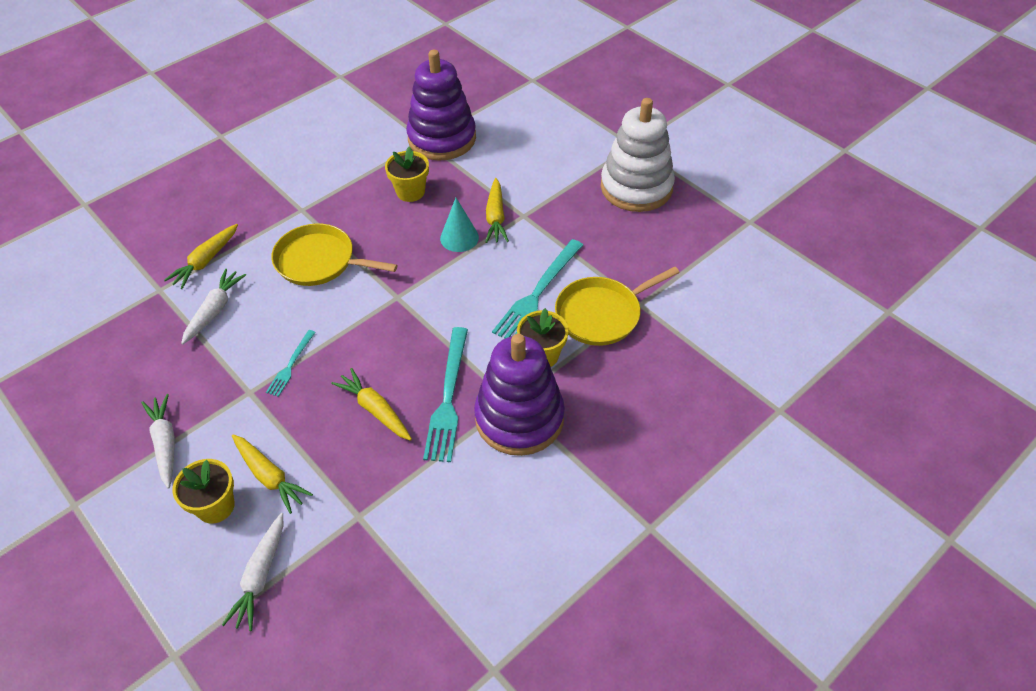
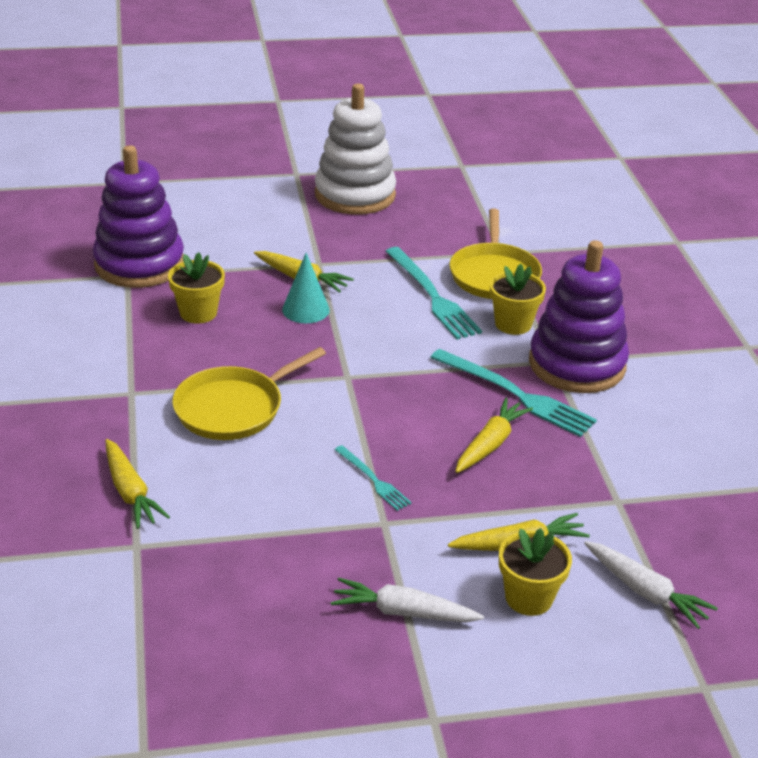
camera: 60 degrees left, 15 degrees down
(214, 310) = (226, 510): white carrot -> none
(375, 410) = (490, 444): yellow carrot -> yellow carrot turned 135 degrees clockwise

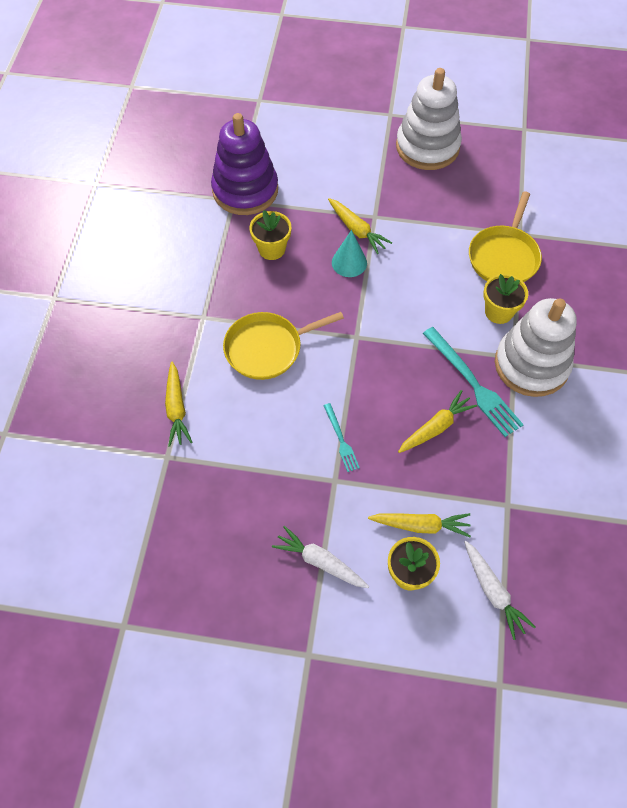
camera: 20 degrees right, 25 degrees up
(432, 296) = (448, 269): turquoise fork -> none
(577, 364) = (531, 365): purple stacking toy -> white stacking toy

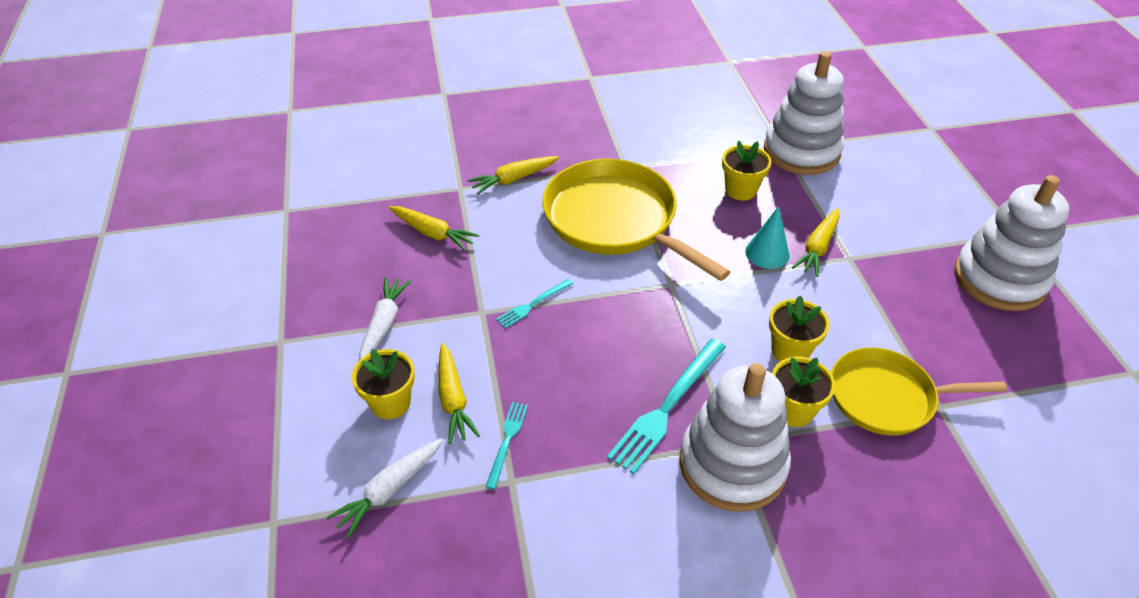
camera: 70 degrees right, 15 degrees down
(245, 190) = (801, 151): purple stacking toy -> white stacking toy
(267, 348) = (615, 220): yellow pan -> yellow pan, size x1.55
(436, 427) = (587, 384): yellow carrot -> yellow carrot (432, 233)
(448, 291) = (790, 351): none -> yellow flower pot
(471, 498) = (507, 441): none -> turquoise fork

